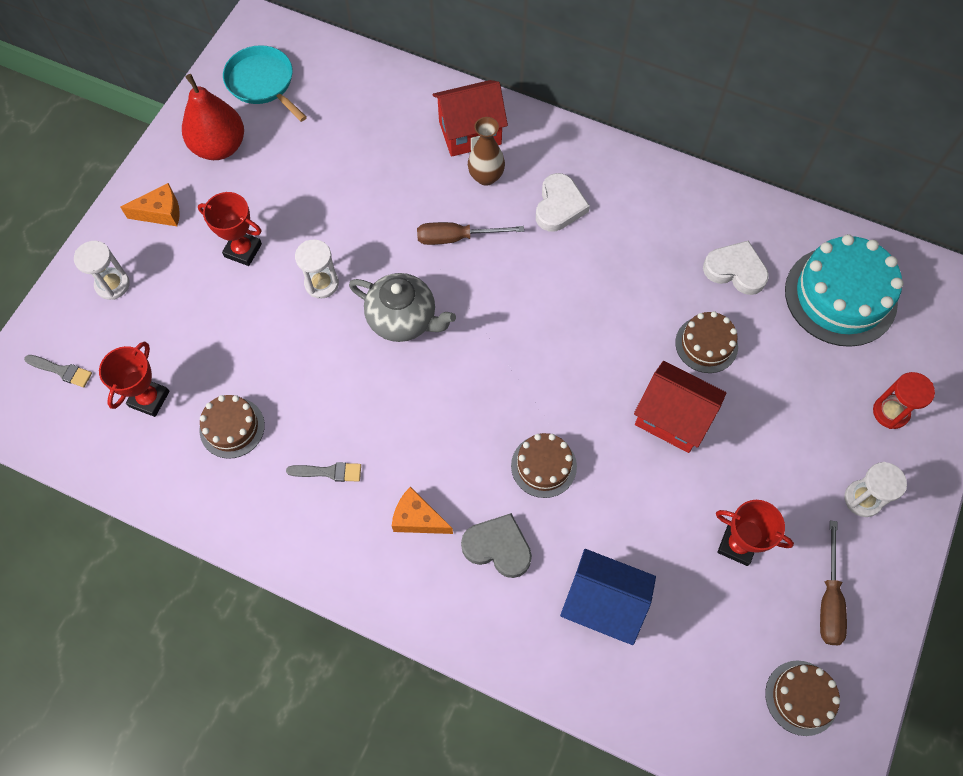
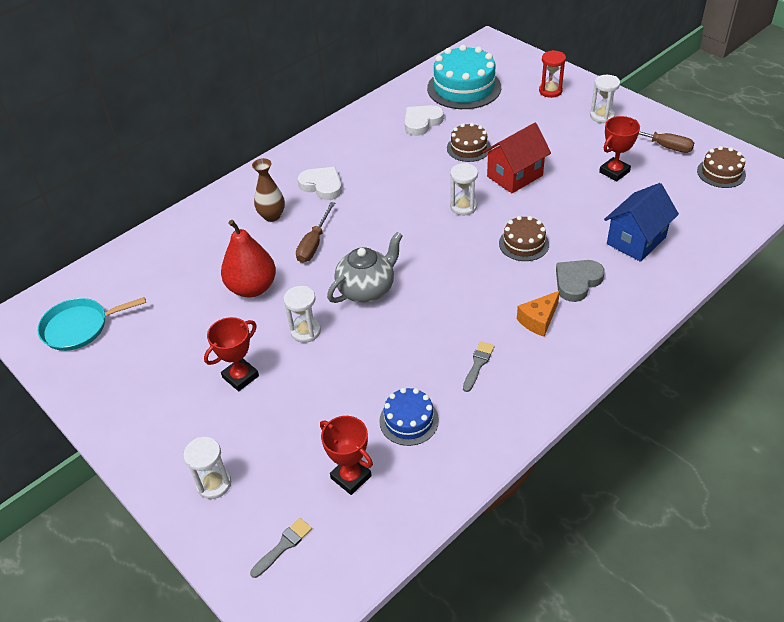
camera: 65 degrees left, 20 degrees down
(161, 212) = (161, 429): orange cheese -> none
(219, 147) = (122, 371): red pear -> red pear (252, 288)
(232, 427) = (409, 420): brown cake -> blue cake
(470, 133) = (227, 215): red house -> none
(585, 375) = (463, 207): none -> white hourglass

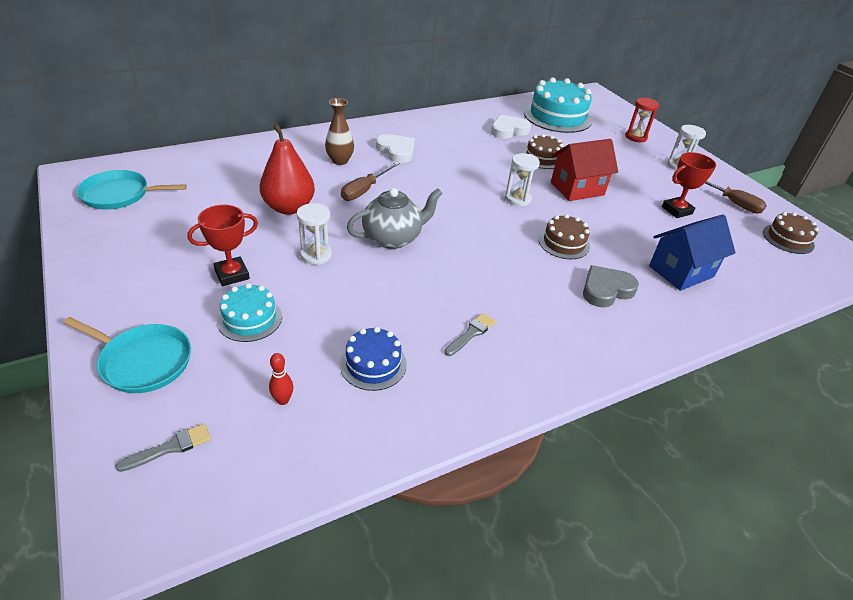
camera: 10 degrees right, 5 degrees down
(214, 484) = (142, 361): white hourglass -> turquoise pan
(282, 414) = (250, 319): none -> turquoise cake
(351, 477) = (283, 400): red trophy -> red bowling pin
(538, 320) = (552, 312): orange cheese -> none

